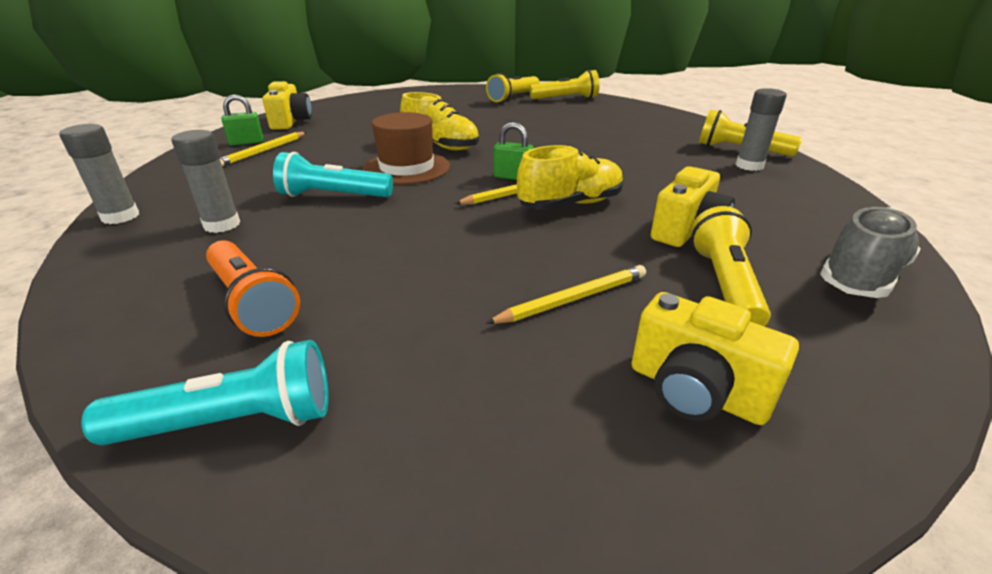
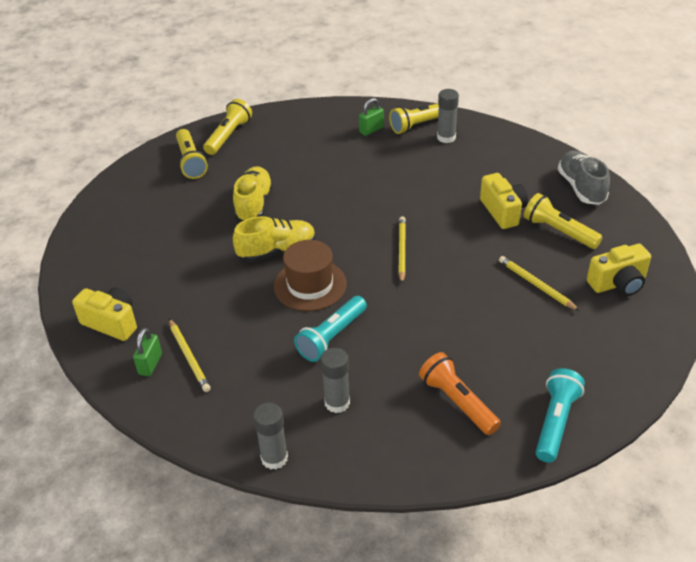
camera: 55 degrees left, 10 degrees up
(252, 302) = (457, 402): orange flashlight -> orange flashlight turned 120 degrees counterclockwise
(512, 177) = (374, 241): green padlock -> green padlock (371, 130)
(570, 204) = (437, 236): yellow shoe -> yellow shoe (254, 204)
(573, 299) = (536, 285): yellow pencil -> yellow pencil turned 45 degrees counterclockwise

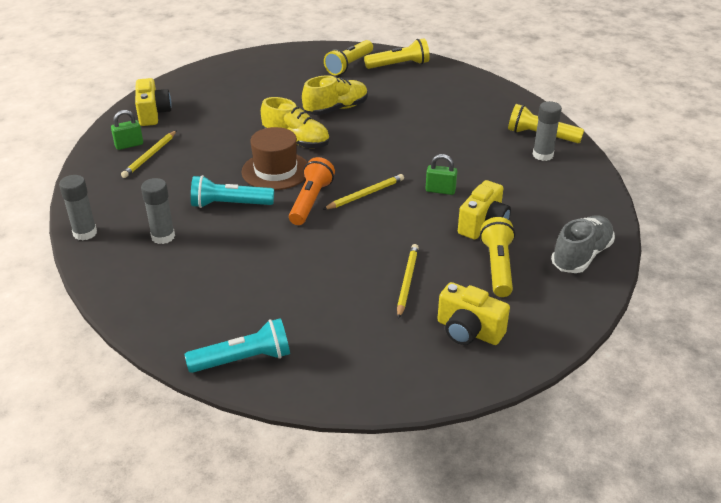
camera: 50 degrees right, 5 degrees down
(371, 130) = (497, 117): green padlock -> green padlock (440, 190)
(457, 402) = (217, 295): orange flashlight -> orange flashlight (310, 201)

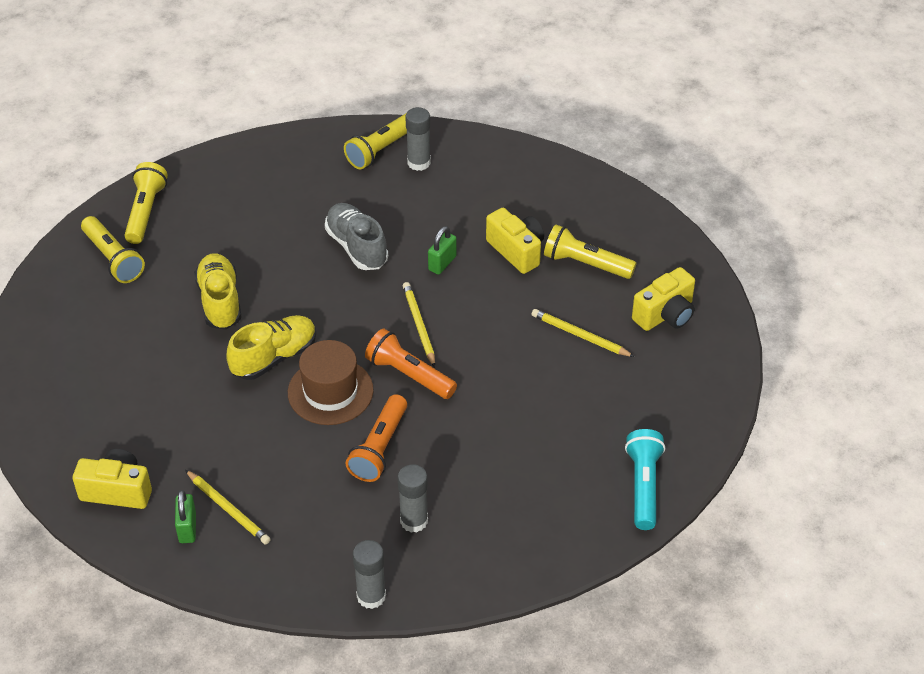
camera: 70 degrees left, 10 degrees up
(230, 204) = (379, 448): turquoise flashlight -> orange flashlight
(581, 256) = (594, 201): grey shoe -> grey shoe (357, 247)

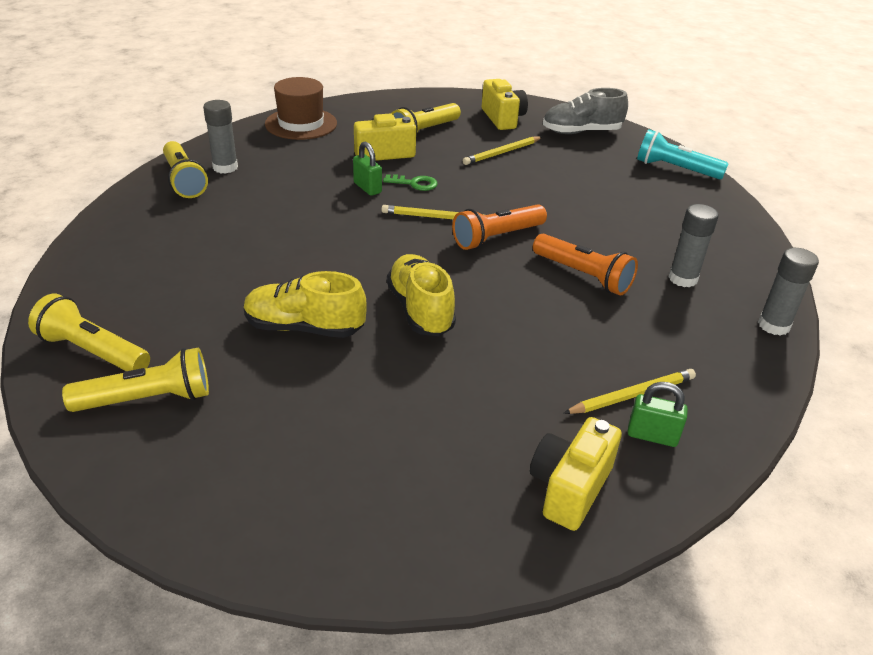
camera: 70 degrees left, 10 degrees down
(330, 391) = (492, 286): brown hat -> brown hat (301, 124)
(357, 247) = (304, 224): grey shoe -> grey shoe (581, 132)
(471, 291) = (415, 184): none -> green key

